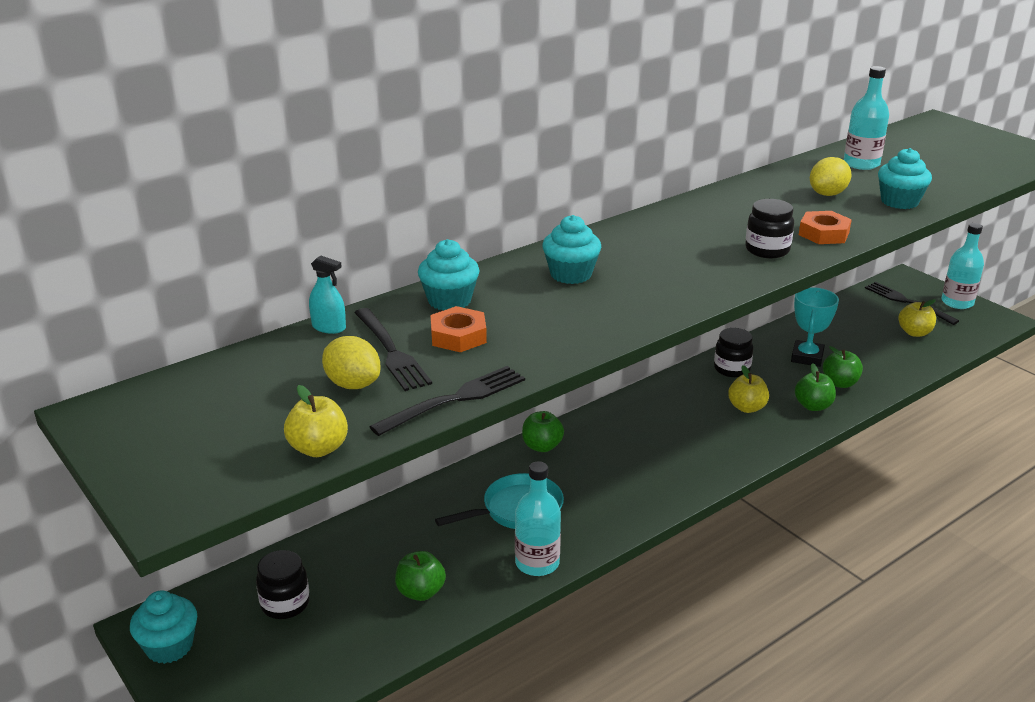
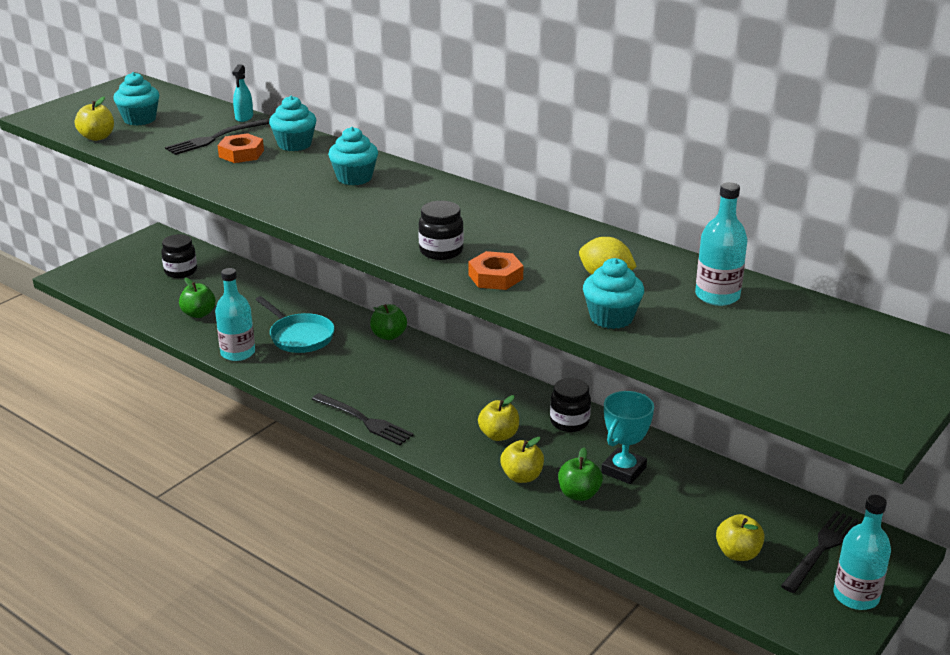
camera: 75 degrees right, 0 degrees up
(169, 646) = (140, 246): turquoise cupcake -> turquoise cupcake (139, 119)
(353, 384) = (171, 134): yellow lemon -> none
(455, 399) = (156, 163): black fork -> black fork (365, 421)
(807, 357) = (623, 470): turquoise trophy -> turquoise trophy turned 60 degrees counterclockwise
(813, 406) = (522, 476): green apple -> yellow apple

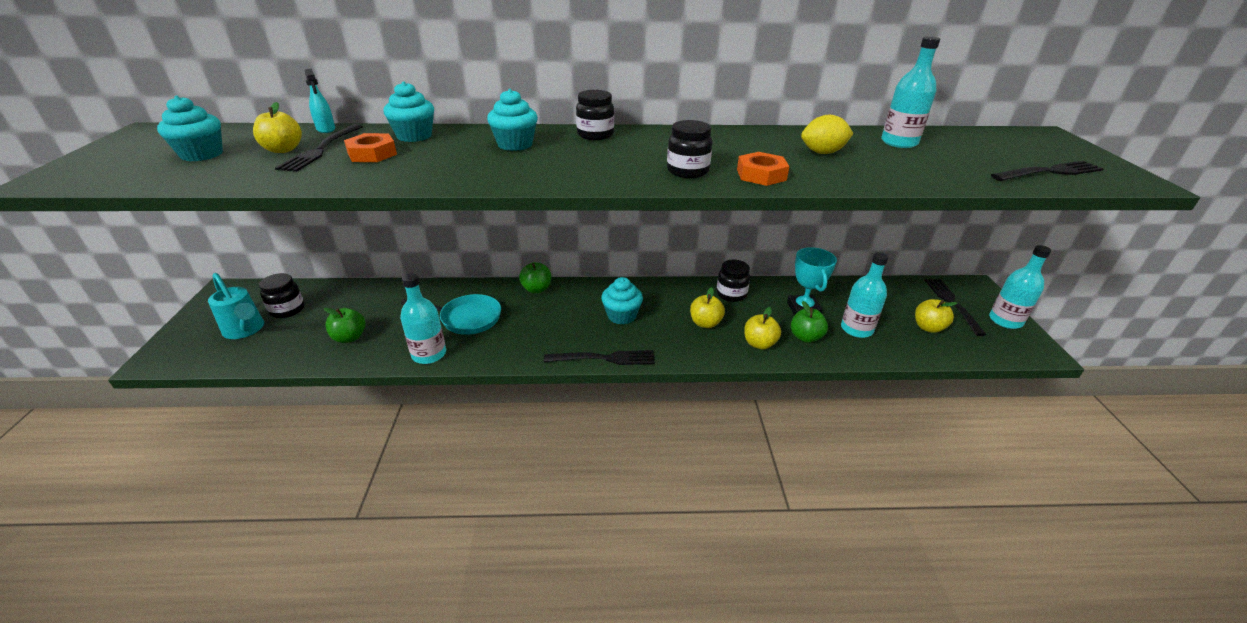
camera: 40 degrees left, 5 degrees up
(97, 137) = (167, 180): yellow apple -> yellow apple (283, 150)
(139, 277) = (246, 330): none -> turquoise watering can
(436, 189) = (595, 135): none -> black jar
(611, 318) = (884, 174): turquoise cupcake -> turquoise cupcake (621, 316)
(649, 514) = (856, 329): none -> turquoise bottle
(799, 383) = (1050, 172): none -> black fork

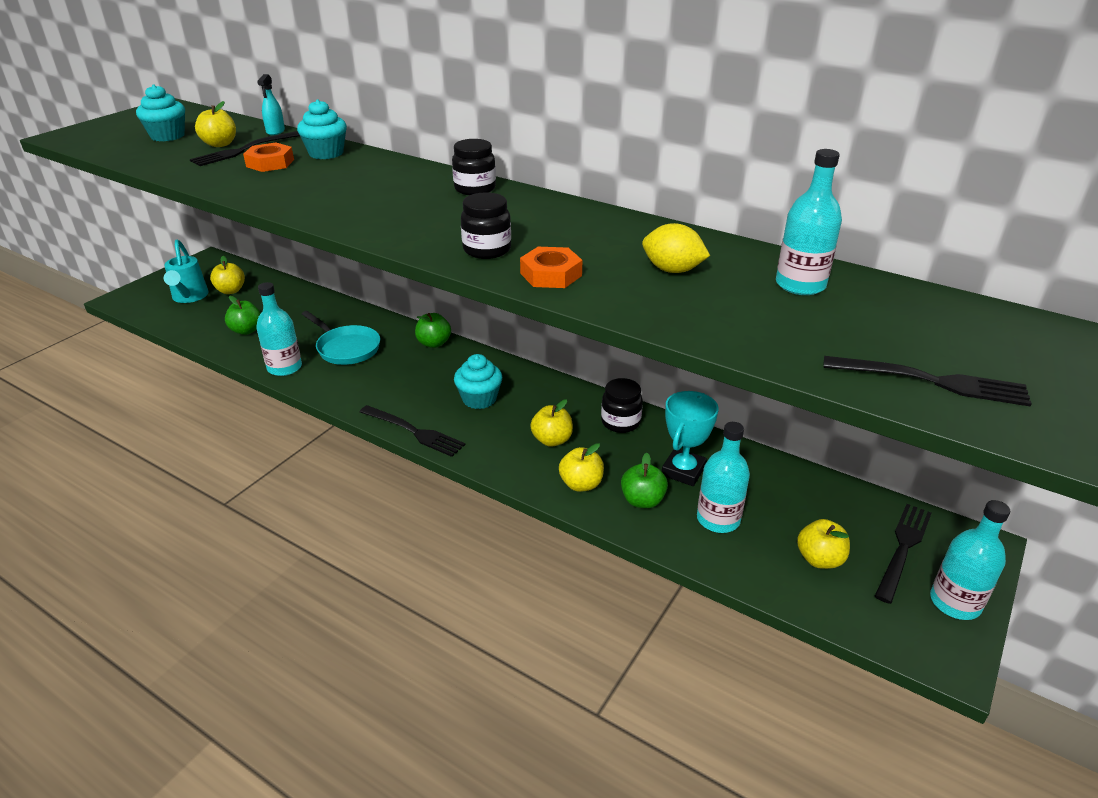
camera: 35 degrees right, 0 degrees up
(287, 310) = (231, 291): black jar -> yellow apple
(515, 144) = (388, 181): turquoise cupcake -> none

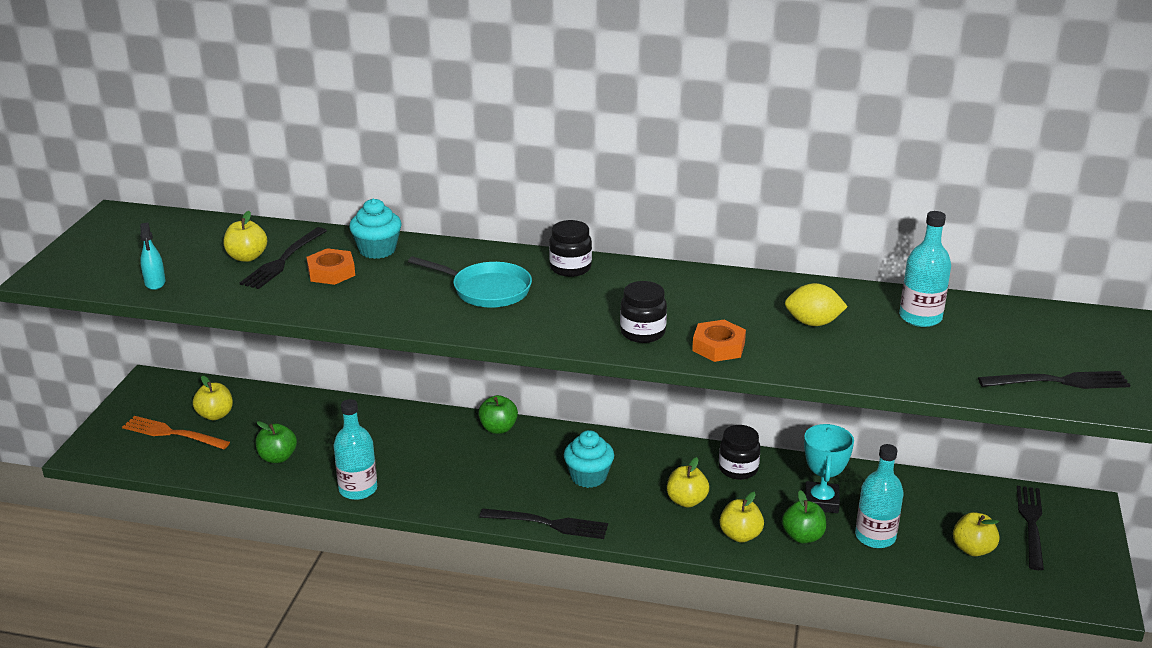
camera: 20 degrees left, 5 degrees down
(167, 136) = (172, 256): turquoise cupcake -> none
(189, 298) = (172, 433): turquoise watering can -> orange fork
(275, 131) = (289, 230): turquoise spray bottle -> turquoise spray bottle (155, 283)
(346, 348) = (408, 454): turquoise pan -> turquoise pan (486, 290)
(955, 602) = (1087, 556): turquoise bottle -> none

